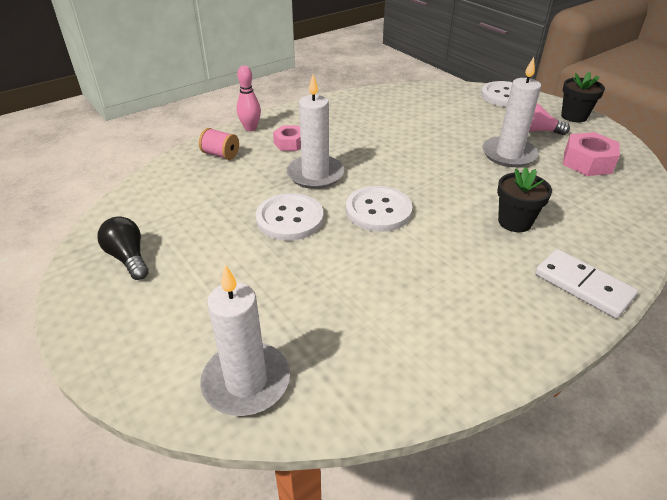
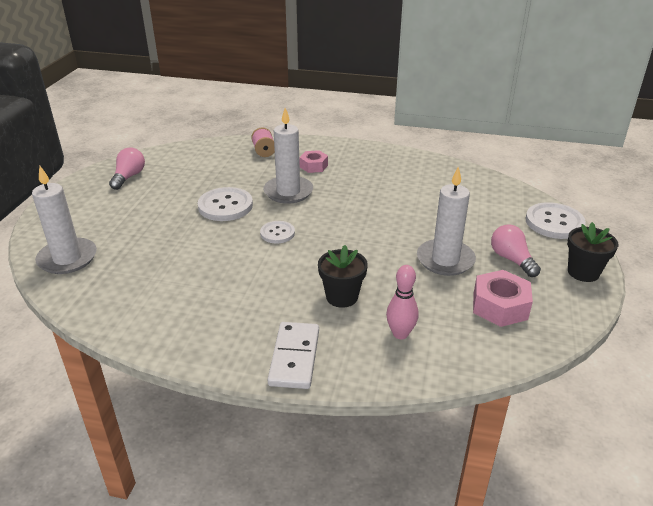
camera: 50 degrees right, 5 degrees down
(128, 258) = (129, 177): black light bulb -> pink light bulb
(250, 128) = (311, 145): pink bowling pin -> pink bowling pin (400, 334)
(378, 210) = (277, 233): white button -> white button, size x0.60

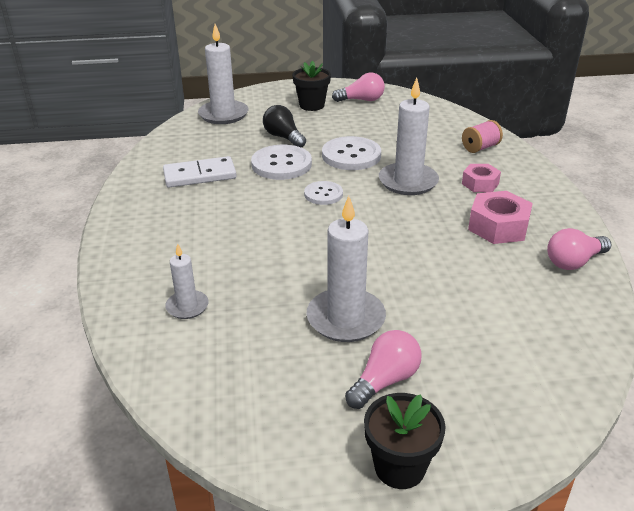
camera: 70 degrees right, 0 degrees up
(158, 232) = (283, 137): none -> black light bulb
(294, 357) = (132, 249): white domino -> white domino (200, 175)
(342, 297) = (234, 256): black flower pot -> black flower pot (312, 105)
(400, 334) = (187, 306): pink bowling pin -> white candle
(422, 164) = (574, 262): none -> pink light bulb
(500, 306) = (270, 380): pink nut -> pink nut (498, 226)
(554, 222) = (525, 421): white button -> white button (281, 164)

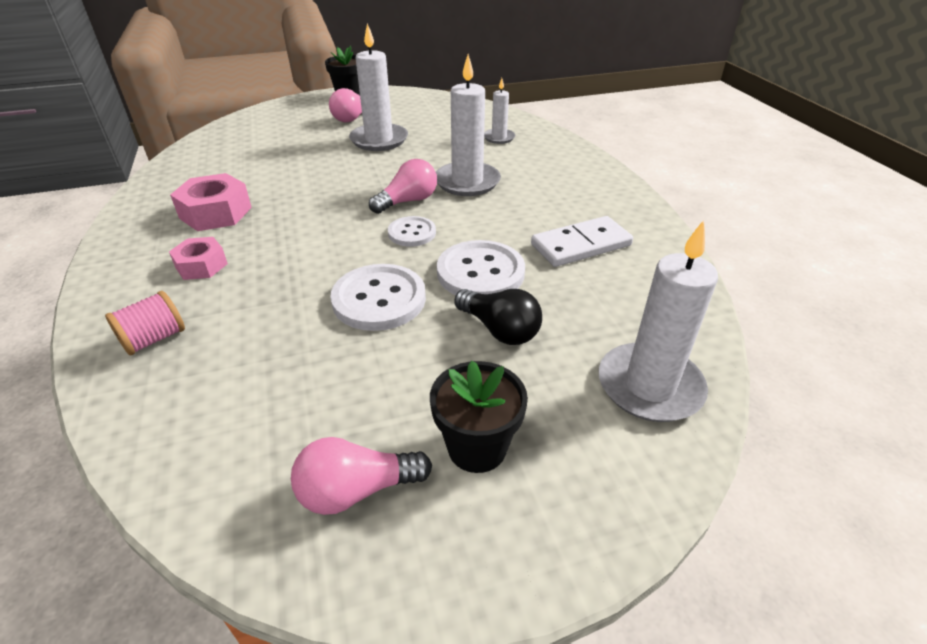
camera: 170 degrees right, 5 degrees up
(408, 182) = (300, 260): white candle -> white candle (467, 182)
(574, 262) = (164, 187): pink light bulb -> pink light bulb (408, 201)

